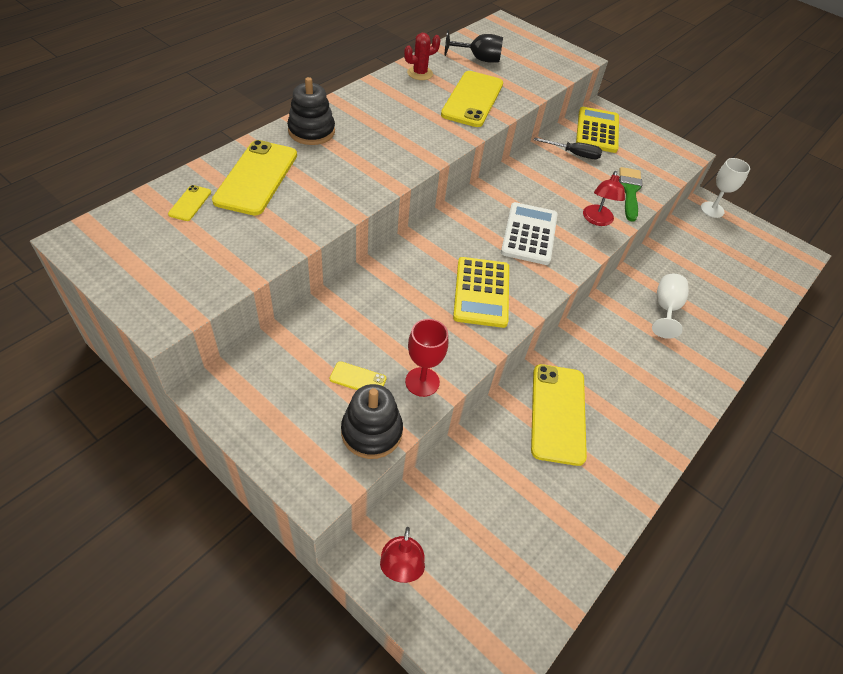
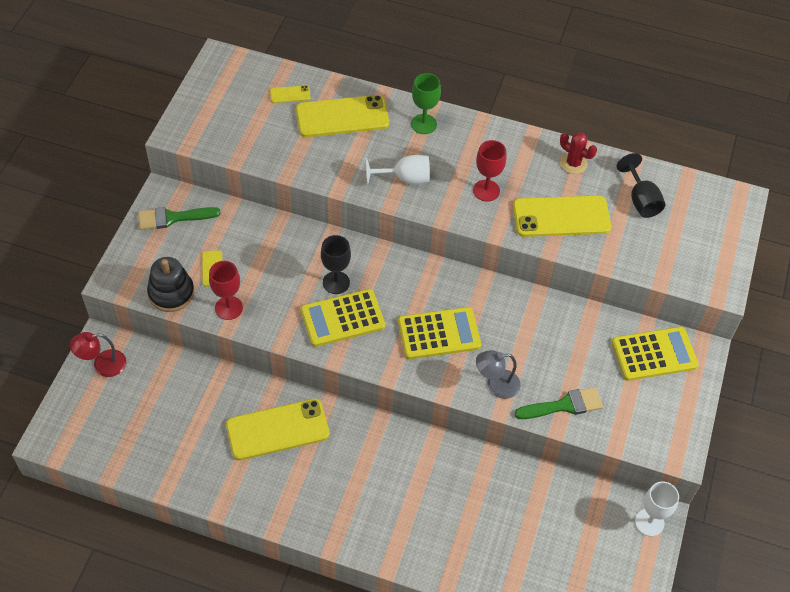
camera: 70 degrees right, 5 degrees up
(257, 393) = (173, 218): none -> green brush
(311, 131) = (423, 124): black stacking toy -> green goblet
(418, 125) = (486, 190): none -> red goblet
(435, 282) = (336, 282): none -> black goblet
(529, 234) = (439, 334): white calculator -> yellow calculator
(574, 154) = (592, 342): black screwdriver -> none
(597, 220) = (496, 385): red lamp -> grey lamp
(665, 308) = (453, 495): white goblet -> white goblet (405, 178)

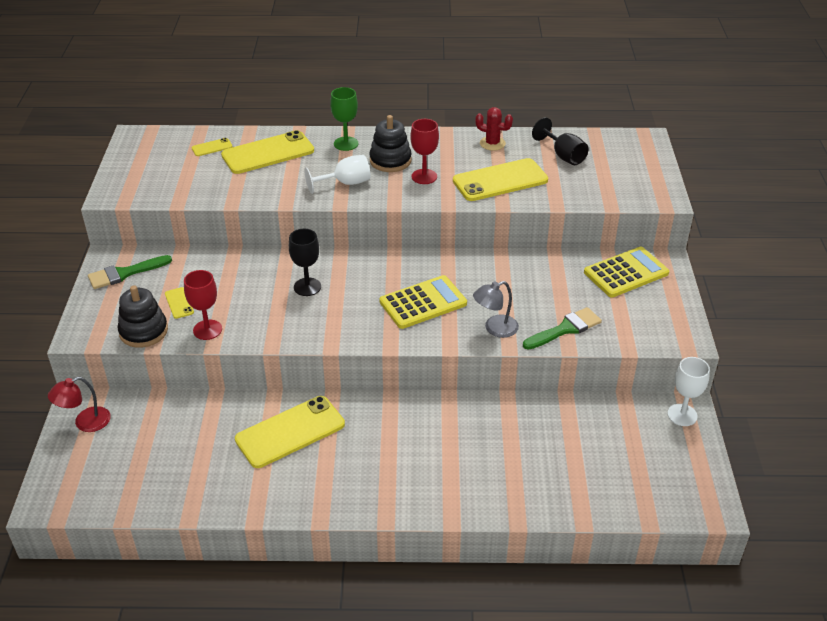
camera: 15 degrees left, 15 degrees down
(342, 318) = (325, 312): yellow calculator -> none
(460, 159) = (390, 160): none -> black stacking toy

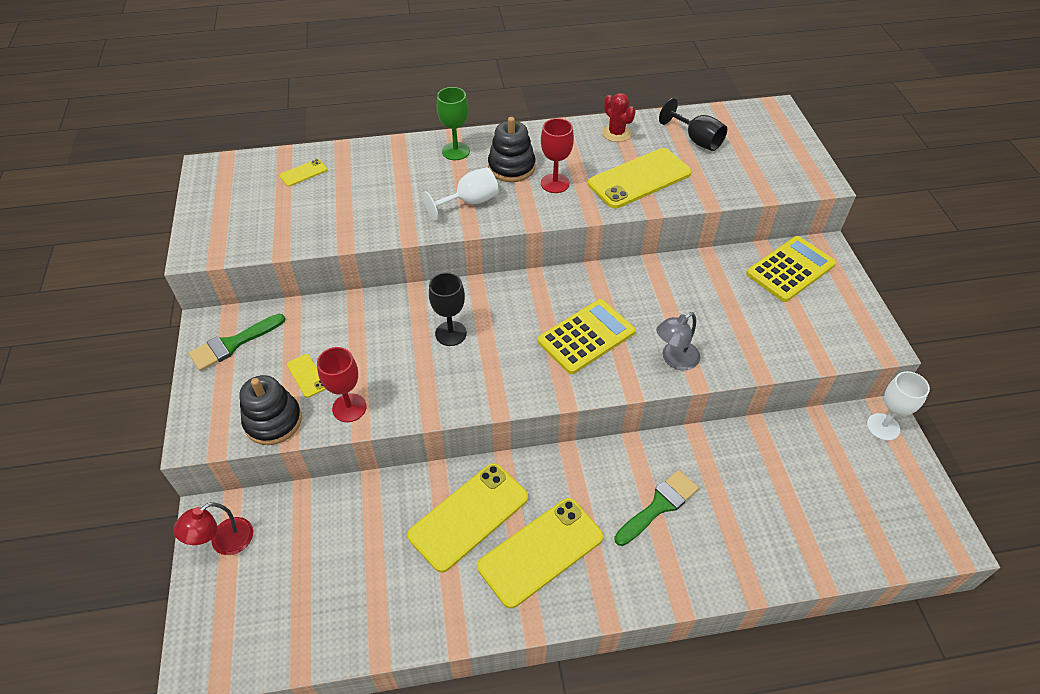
camera: 10 degrees left, 10 degrees up
(268, 153) = (370, 173): yellow phone -> yellow phone (540, 551)
(492, 143) = (616, 133): red cactus -> red cactus turned 45 degrees clockwise
(565, 329) = (750, 349): green brush -> green brush (659, 506)

